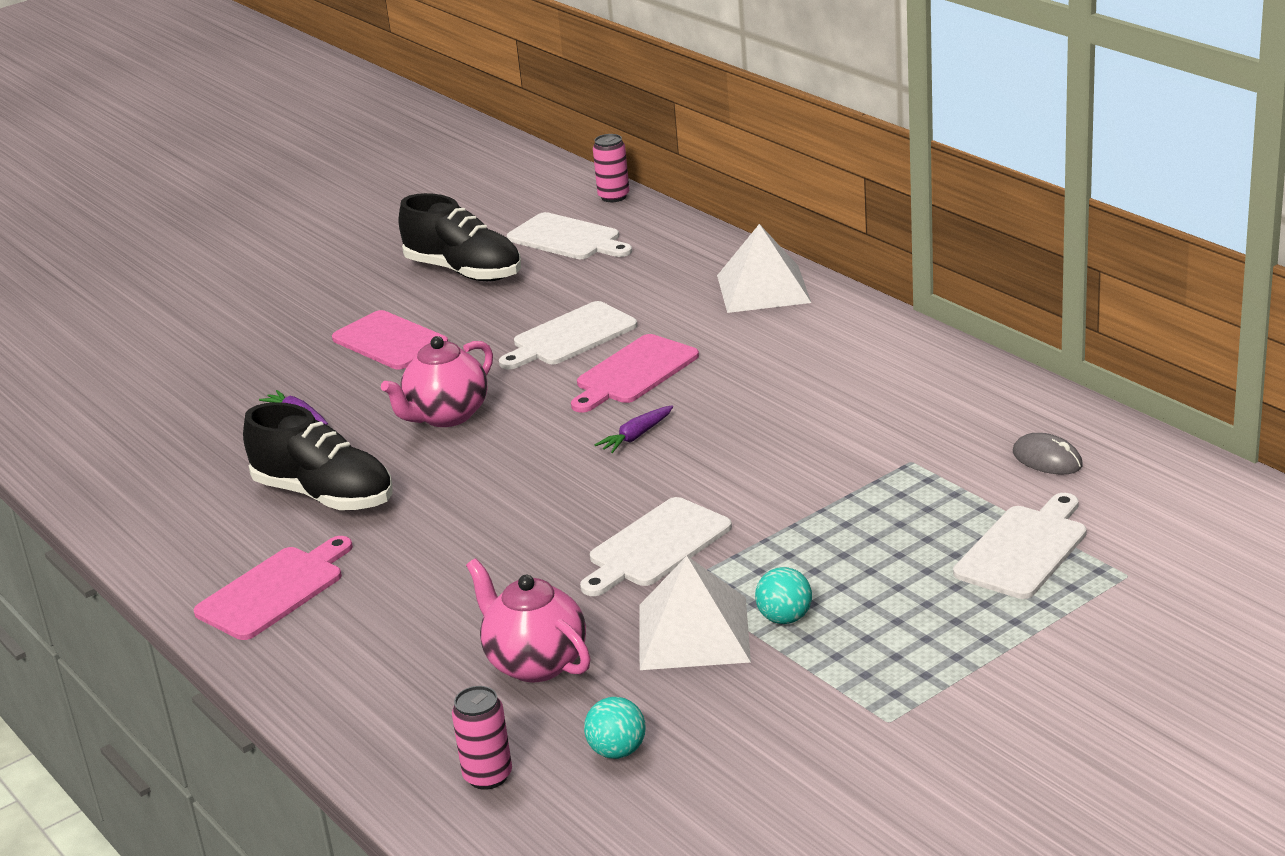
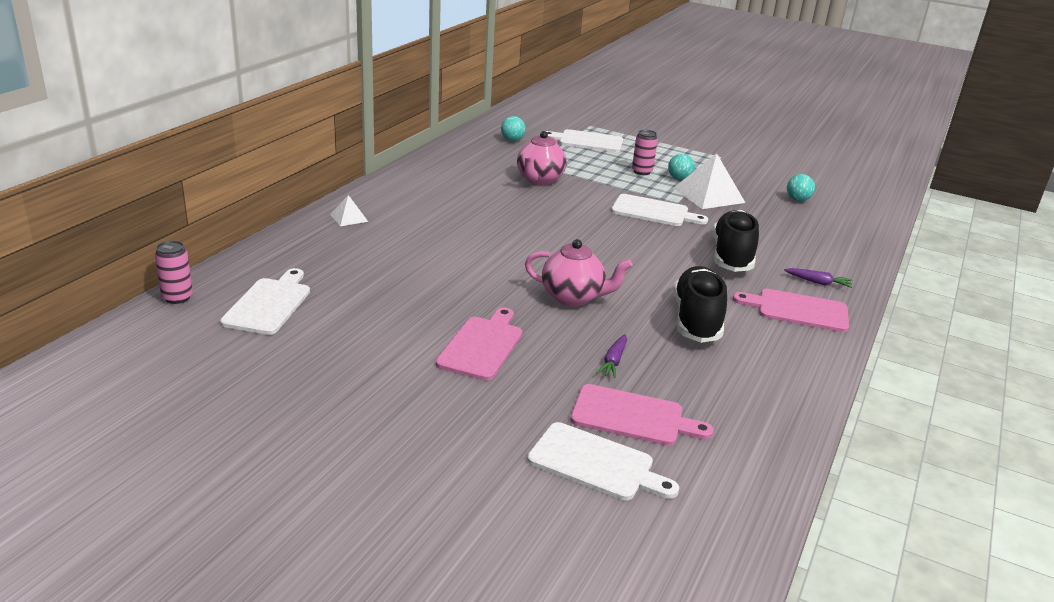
camera: 120 degrees left, 0 degrees up
(464, 271) = (342, 342): black shoe -> black shoe (732, 256)
(488, 776) = (845, 222): pink can -> pink can (642, 172)
(535, 663) = (767, 225): pink teapot -> pink teapot (539, 180)
(570, 336) = (441, 273): white cutting board -> white cutting board (596, 463)
(634, 373) = (481, 243): pink cutting board -> pink cutting board (633, 417)
(636, 436) = (555, 231): purple carrot -> purple carrot (818, 282)
(763, 289) = (349, 218): white pyramid -> white pyramid, size x0.50
(1047, 459) = (512, 140): grey mouse -> turquoise ball

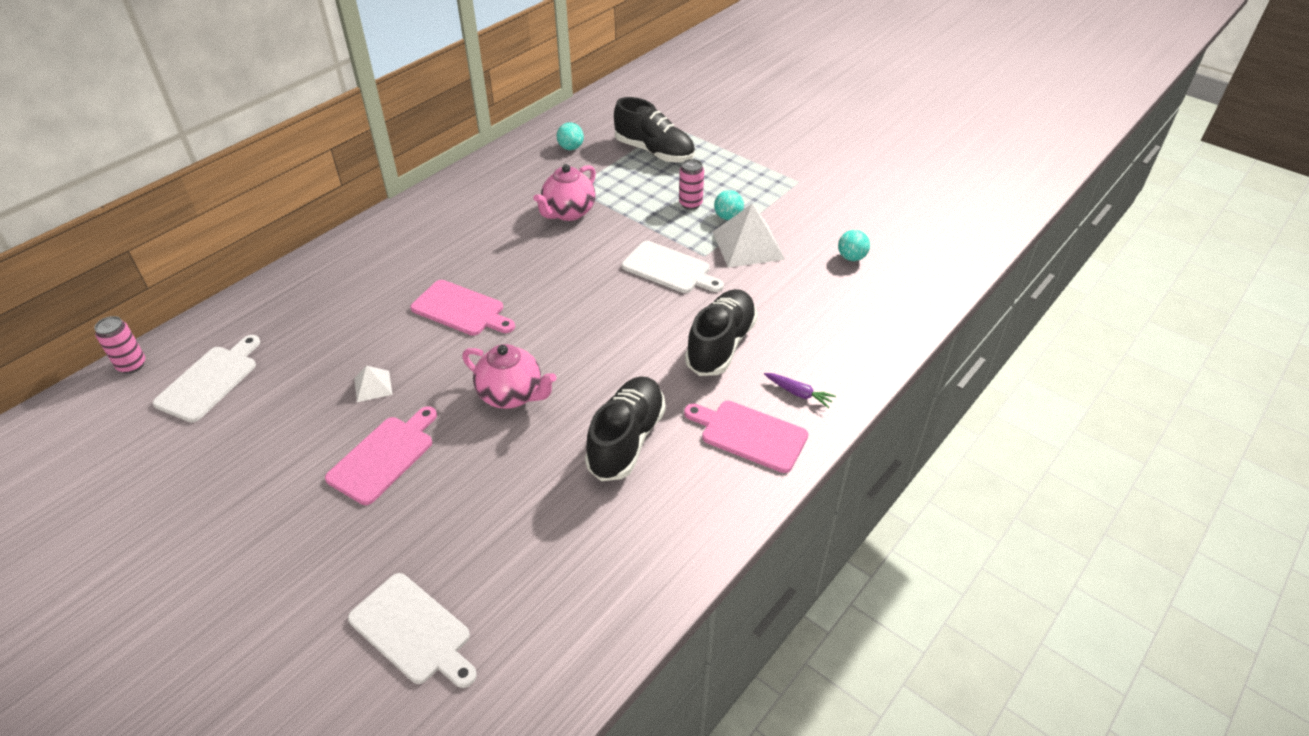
camera: 15 degrees right, 15 degrees up
(349, 218) = (342, 262): white pyramid -> white pyramid (373, 386)
(587, 141) = (654, 152): white cutting board -> black shoe
(613, 361) = (505, 491): purple carrot -> none
(633, 417) = (484, 572): pink cutting board -> pink cutting board (461, 309)

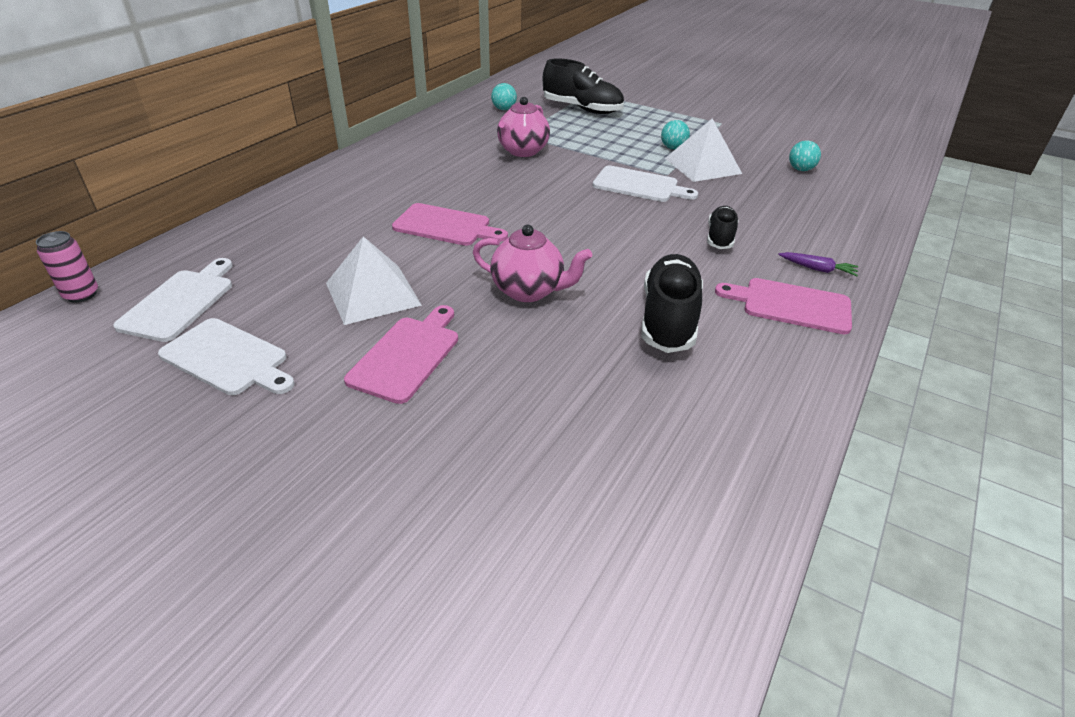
camera: 10 degrees left, 5 degrees down
(373, 386) = (373, 294): white pyramid -> white pyramid, size x1.99
(413, 631) = (508, 531): white cutting board -> white cutting board (228, 358)
(690, 204) = (634, 141): pink can -> none
(720, 345) = (720, 237): black shoe -> black shoe, size x0.59

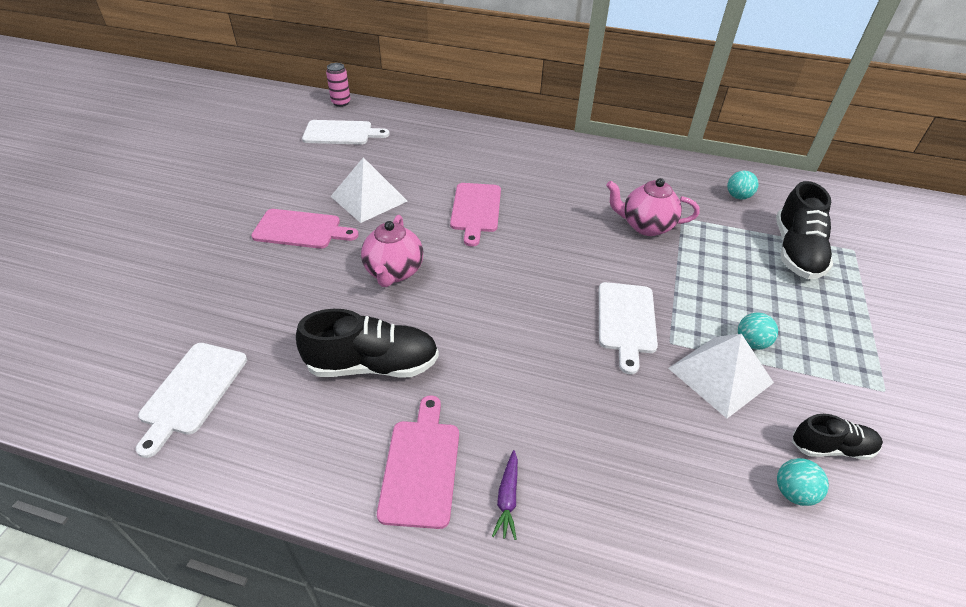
camera: 75 degrees right, 5 degrees up
(228, 358) = (289, 165): white cutting board -> white cutting board (192, 391)
(720, 237) = (541, 399): black shoe -> black shoe (831, 447)

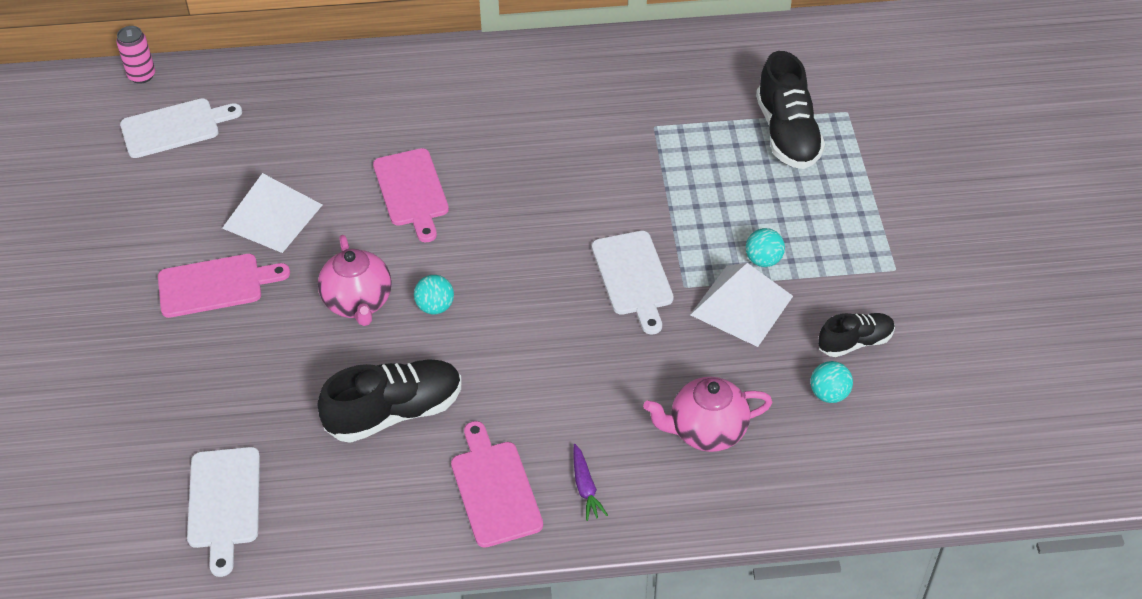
camera: 20 degrees left, 5 degrees up
(645, 226) = (616, 151): pink teapot -> pink teapot (706, 431)
(738, 196) = (709, 76): turquoise ball -> turquoise ball (435, 307)

